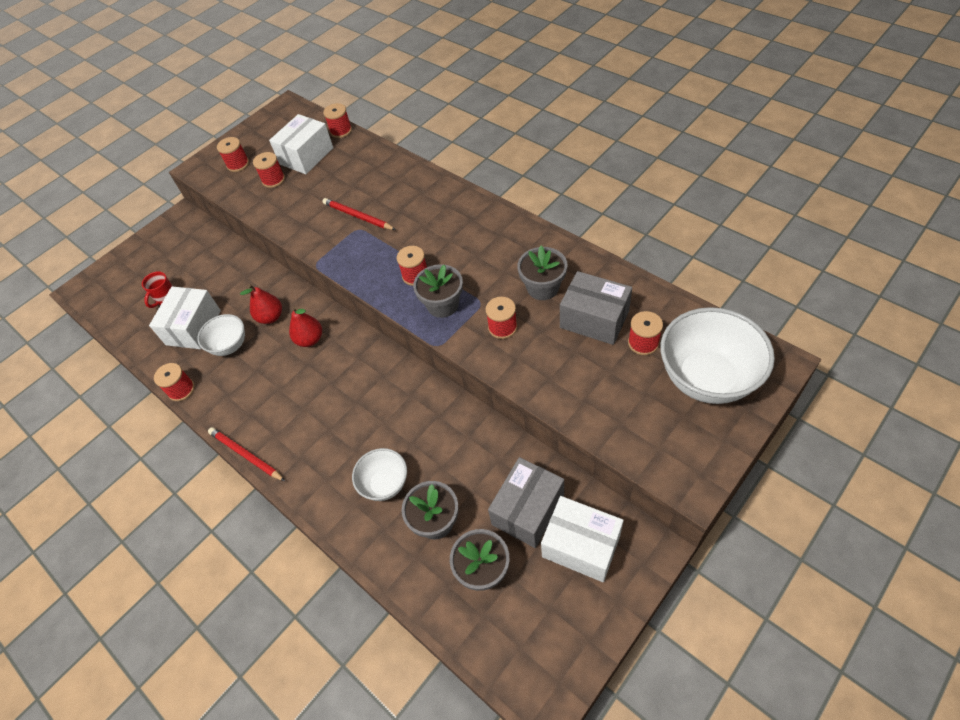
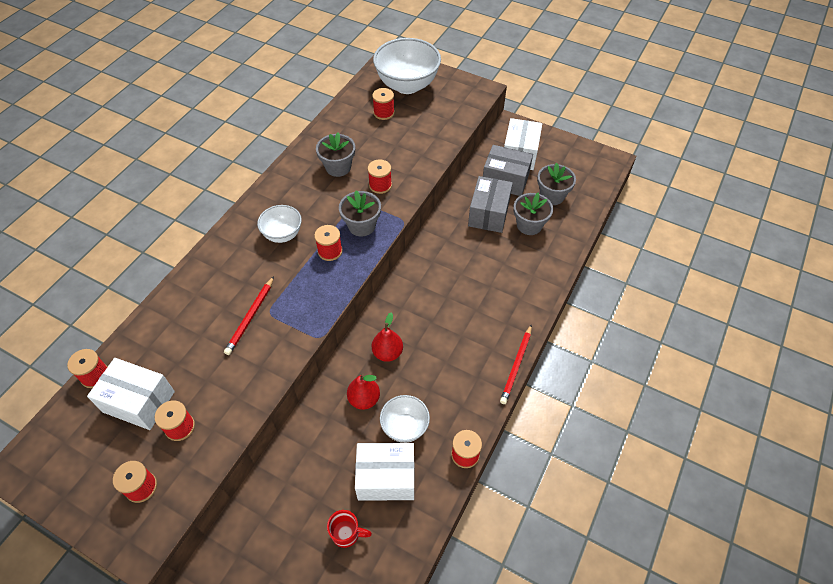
camera: 110 degrees left, 0 degrees up
(385, 484) = (511, 260): white bowl -> white bowl (283, 234)
(594, 319) = (366, 137): grey box -> grey box (488, 214)

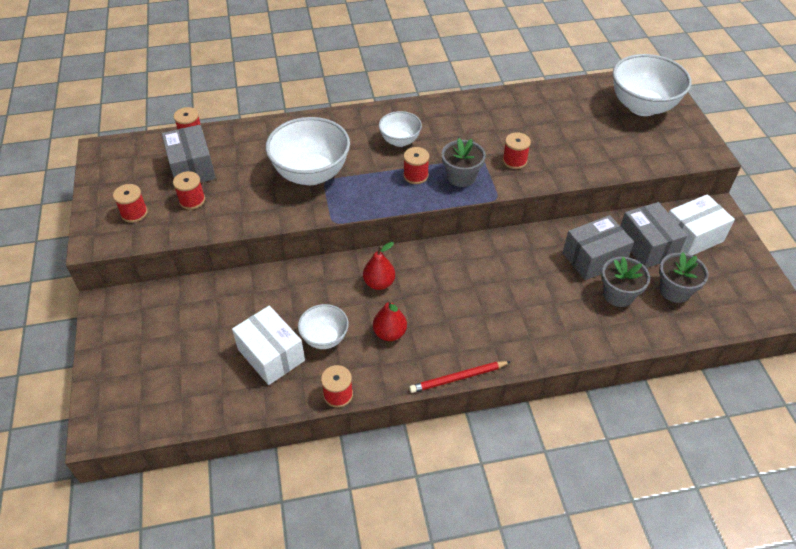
camera: 50 degrees right, 5 degrees down
(139, 402) = (192, 168): white box -> grey box
(250, 317) = (311, 174): red pencil -> white bowl
(338, 167) = (500, 126): grey flower pot -> none
(346, 534) = (206, 361): red mug -> none
(364, 399) = (324, 296): red pear -> red pear (390, 333)
(384, 113) = (592, 113): red spool -> none

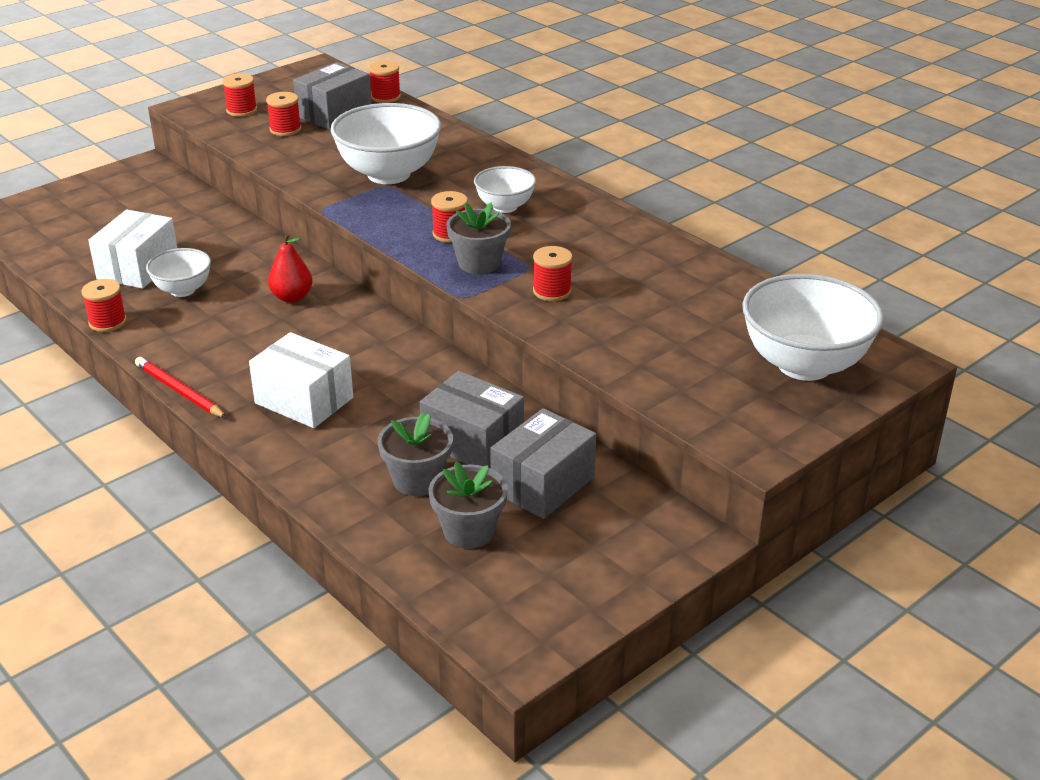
camera: 60 degrees right, 15 degrees down
(390, 333) = (218, 327): red pear -> none
(691, 237) = (605, 524): white box -> white box (304, 400)

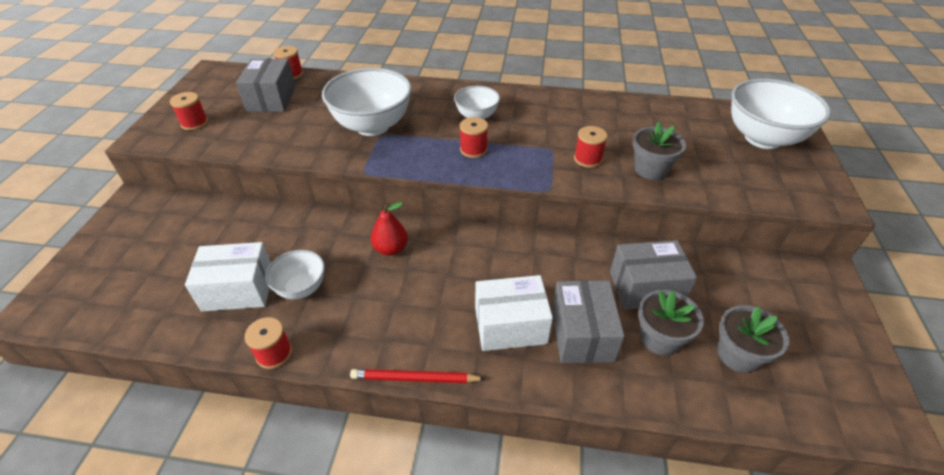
camera: 40 degrees left, 10 degrees up
(138, 268) = (238, 289): white box -> white box turned 75 degrees counterclockwise
(285, 129) = (250, 124): red spool -> none
(479, 263) = (520, 161): grey flower pot -> grey flower pot (650, 169)
(543, 484) = (719, 291): grey box -> grey box (582, 334)

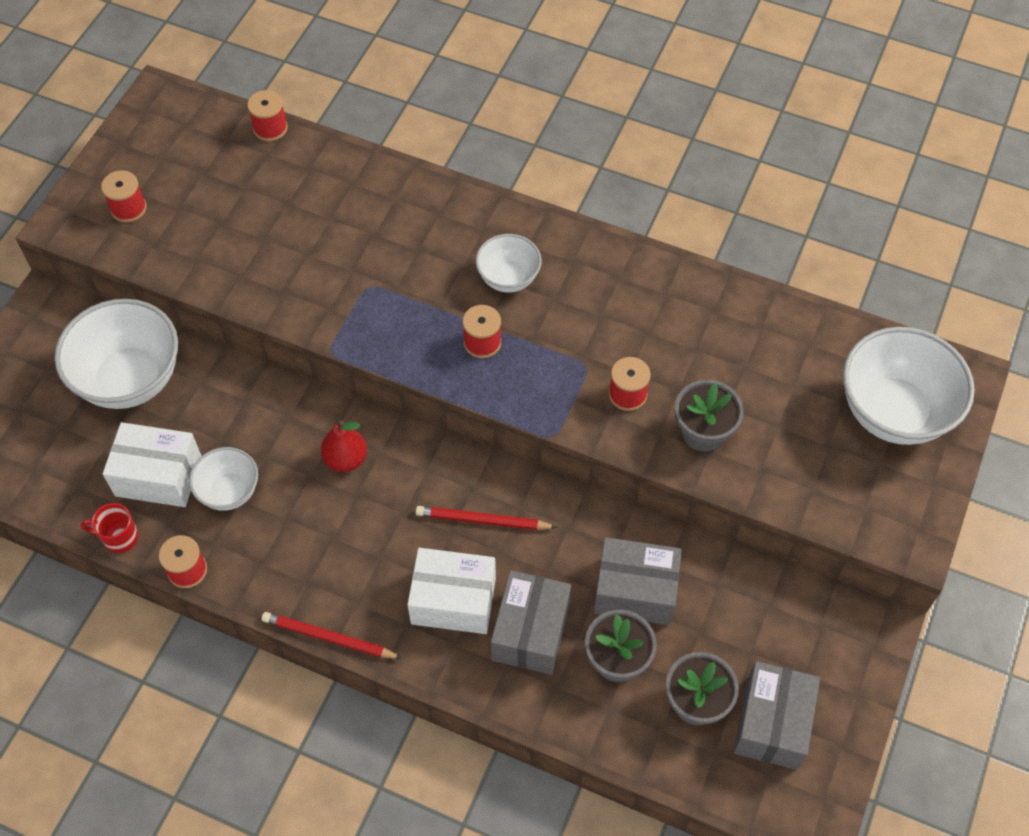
camera: 15 degrees right, 15 degrees up
(207, 341) = (119, 537): none -> red mug
(271, 99) = (235, 179): grey box -> grey box (771, 723)
(372, 126) = (361, 266): white bowl -> white bowl (130, 379)
(510, 266) = (483, 520): none -> red pencil

